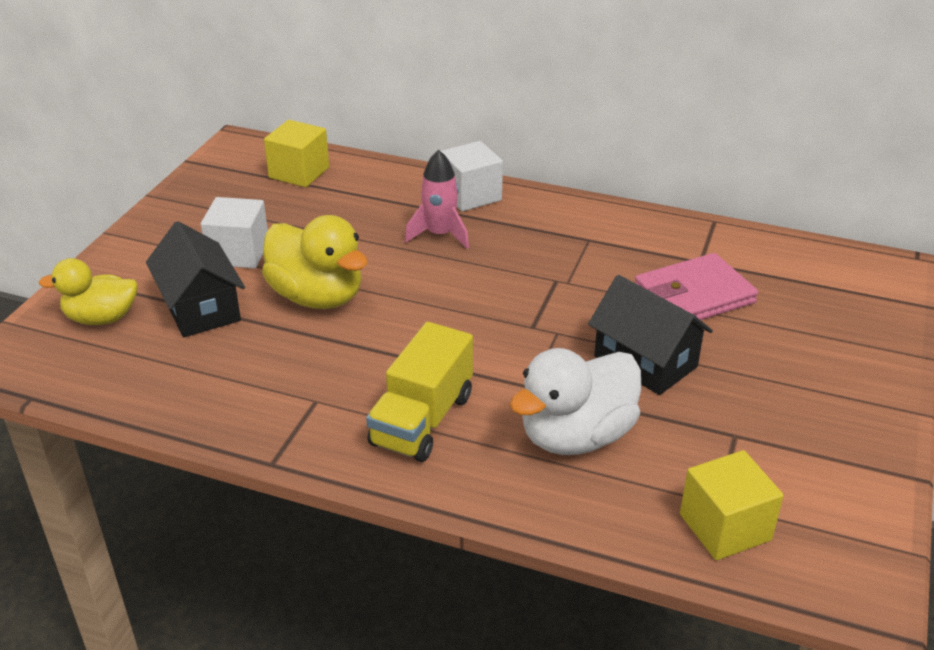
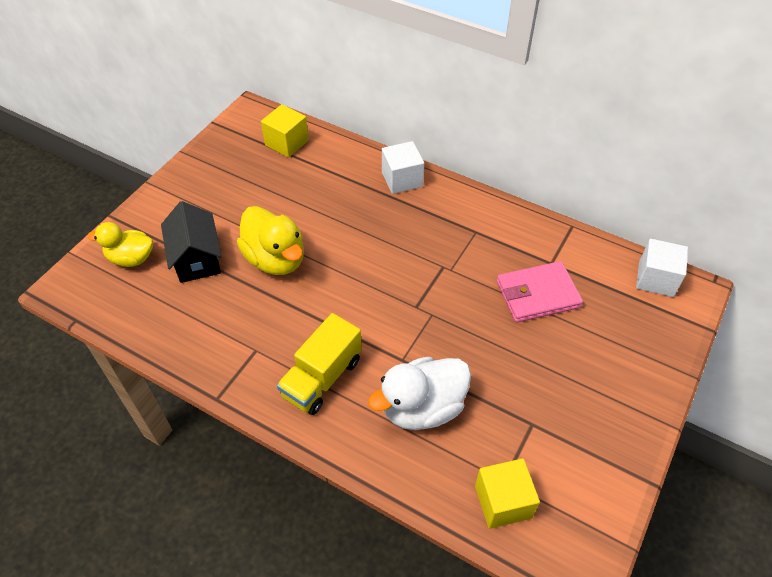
camera: 10 degrees right, 15 degrees up
(239, 253) = (231, 212): white cube -> white cube (656, 279)
(440, 235) = (371, 214): pink rocket -> none
(645, 361) = (487, 349): black house -> none

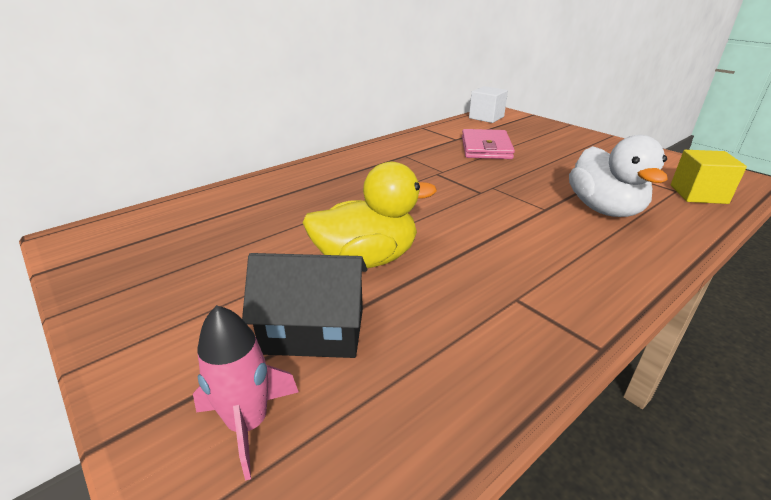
camera: 70 degrees left, 20 degrees down
(131, 258) = (248, 424): yellow duck -> pink rocket
(287, 143) = (172, 221): yellow cube -> none
(322, 377) = (566, 256): yellow truck -> none
(402, 179) = (311, 171): white cube -> none

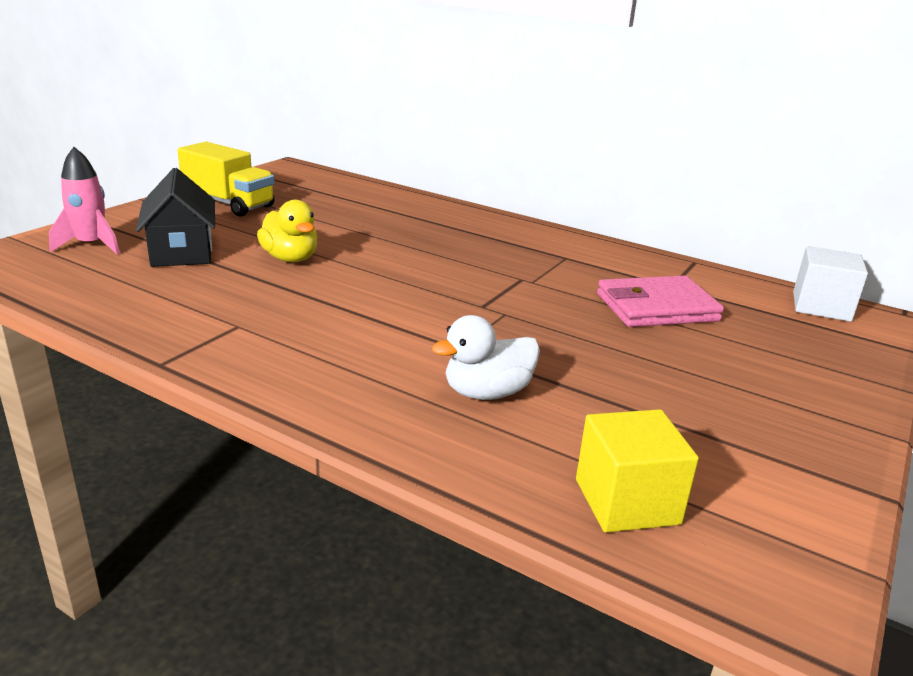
camera: 70 degrees right, 5 degrees down
(169, 289) = (229, 204): none -> yellow truck
(366, 259) = (290, 258): yellow duck -> yellow duck, size x0.66
(604, 209) = (487, 393): white duck -> white duck, size x0.66

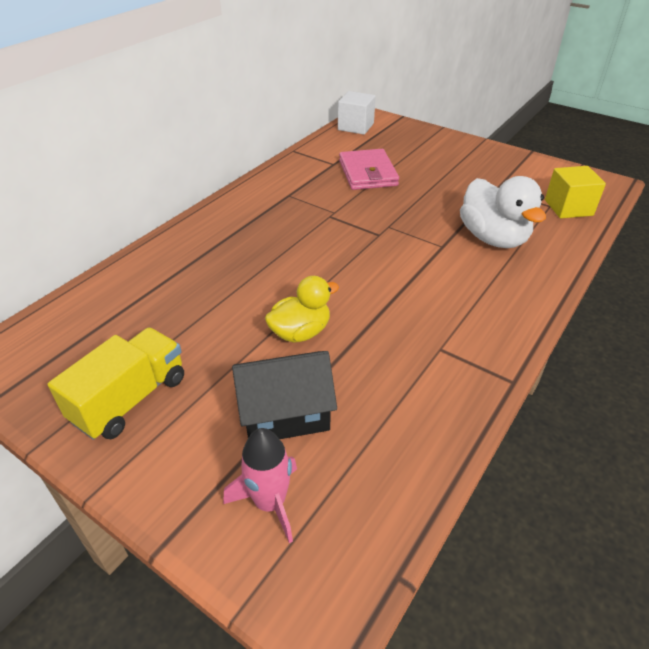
camera: 85 degrees left, 15 degrees up
(487, 393) = (493, 238): white duck -> white duck, size x1.50

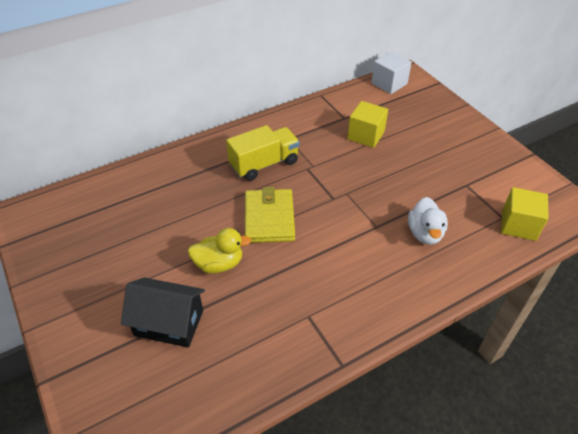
camera: 25 degrees right, 5 degrees up
(130, 399) = (85, 273): yellow truck -> yellow truck (264, 164)
(270, 503) = (121, 381): pink rocket -> none
(324, 271) = (269, 218): none -> yellow wallet
(367, 173) = (366, 135): pink wallet -> yellow cube
(493, 238) = (425, 233): white duck -> white duck, size x0.66

